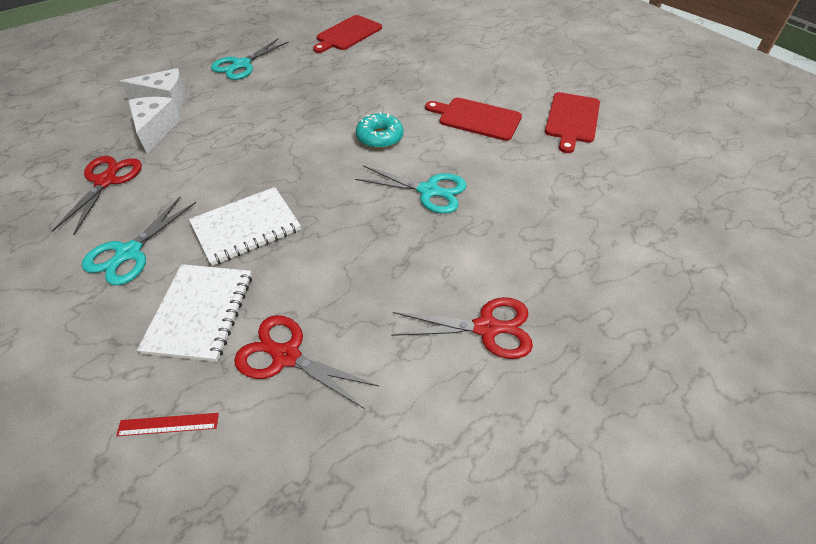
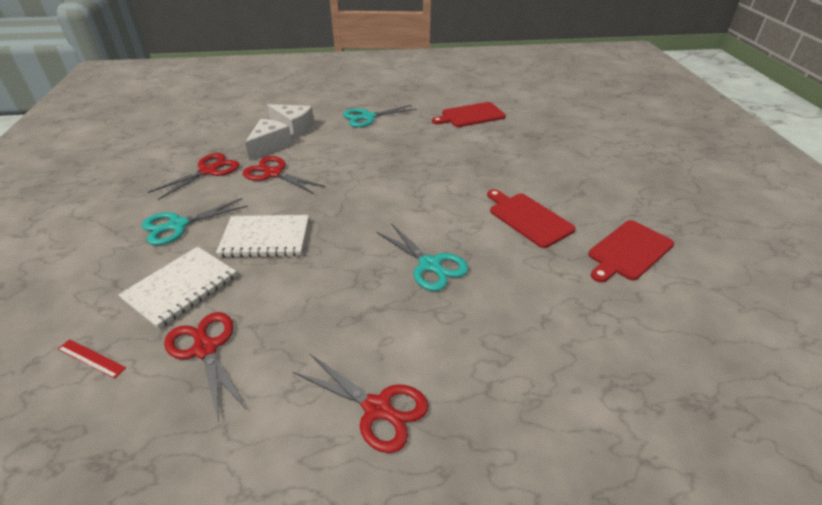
camera: 30 degrees right, 10 degrees down
(190, 158) = (274, 173): none -> red scissors
(379, 137) = (426, 205): turquoise donut -> none

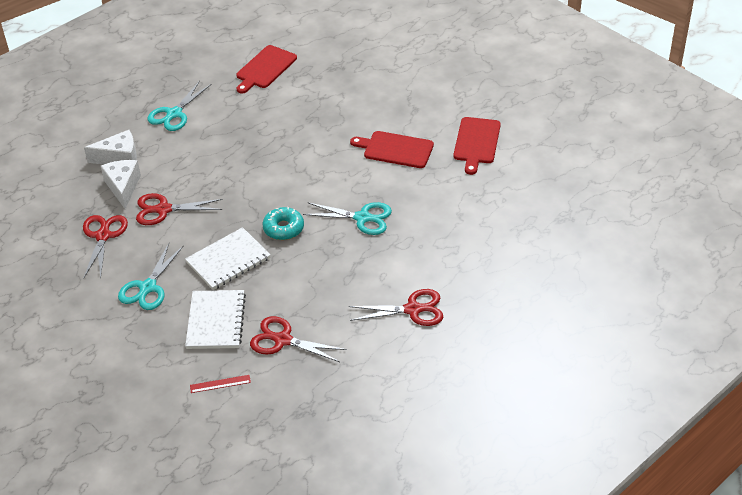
camera: 35 degrees left, 5 degrees up
(345, 235) = (283, 228): none -> turquoise donut

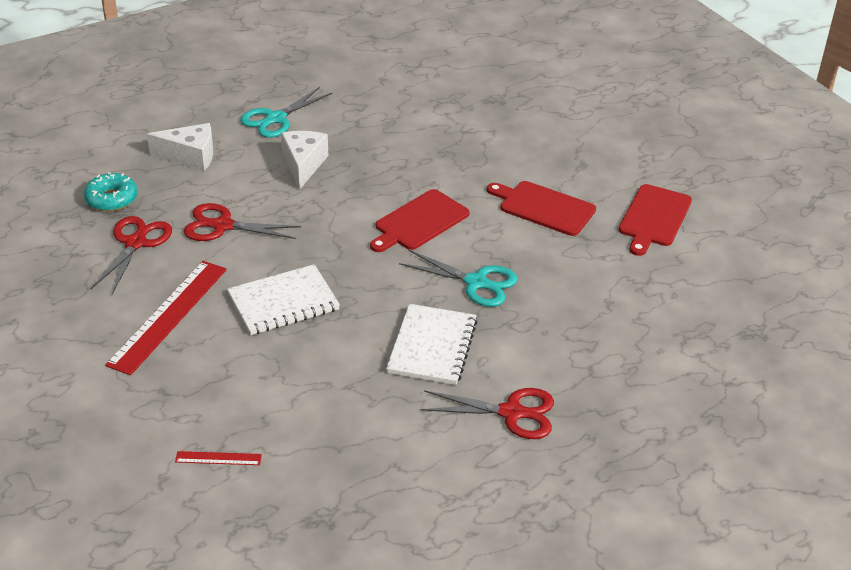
camera: 10 degrees right, 5 degrees down
(123, 187) = (182, 191): white cheese -> white cheese (303, 165)
(148, 287) = (168, 316): turquoise scissors -> red ruler
(216, 321) = (241, 375): white notebook -> white notebook (432, 346)
(265, 68) = (405, 87): red cutting board -> red cutting board (419, 222)
(283, 228) = (368, 276): turquoise donut -> turquoise donut (112, 199)
(283, 340) = (321, 418): red scissors -> none

